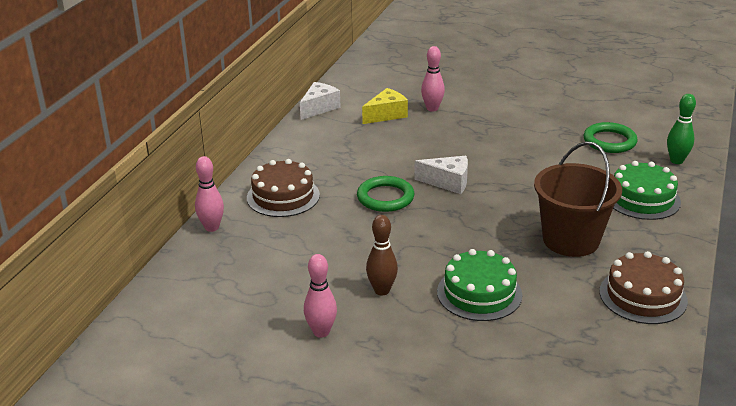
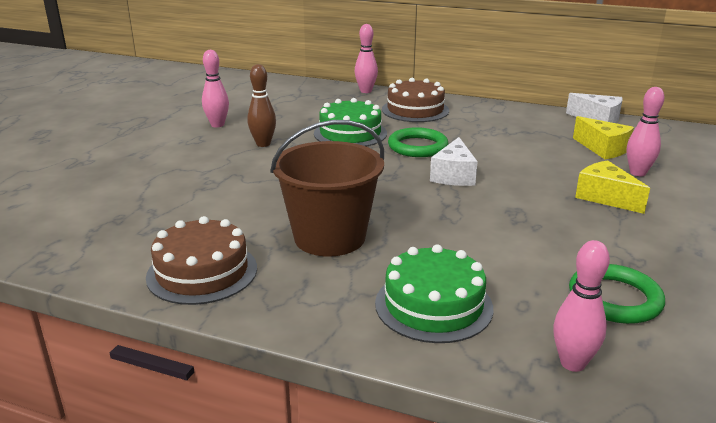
camera: 90 degrees right, 5 degrees down
(476, 126) = (605, 197): none -> yellow cheese
(479, 293) = (244, 182): green cake -> green cake (350, 133)
(676, 161) = (572, 363): green bowling pin -> pink bowling pin

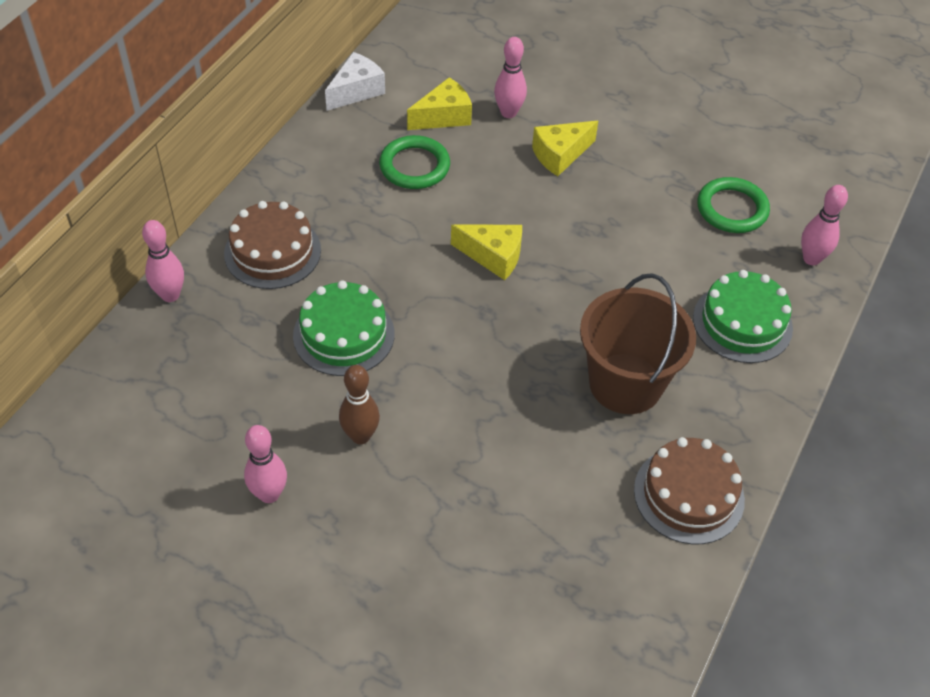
camera: 85 degrees left, 25 degrees up
(417, 147) = (404, 272): green ring -> green ring (414, 166)
(453, 175) = (493, 256): white cheese -> yellow cheese

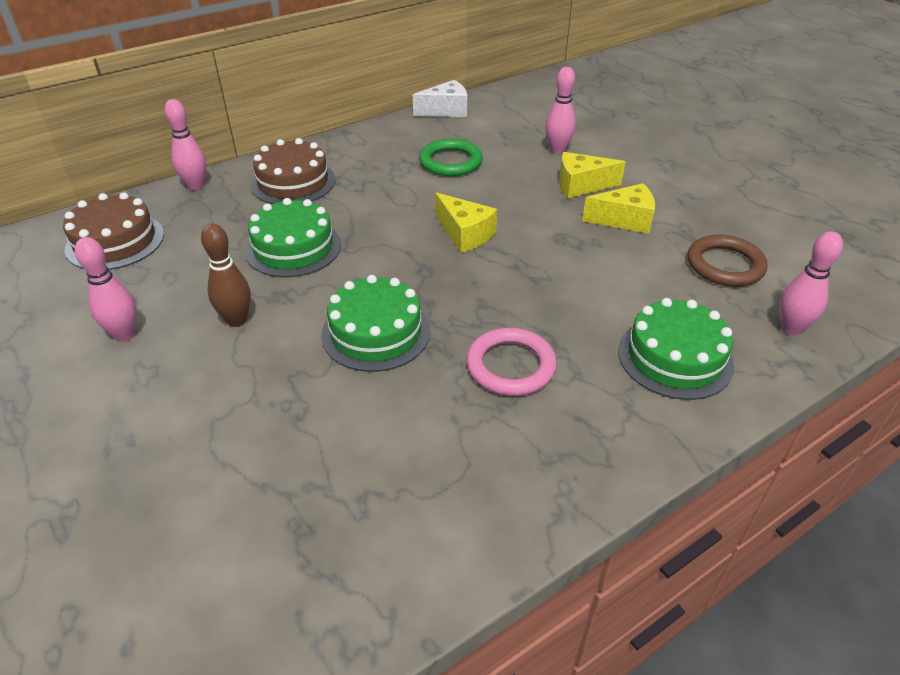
camera: 30 degrees right, 10 degrees down
(444, 116) = (501, 140): yellow cheese -> yellow cheese (624, 220)
(494, 397) = (376, 332): none -> green cake
(625, 383) = (510, 366): brown bucket -> pink ring
(689, 494) = (502, 491): brown cake -> brown cake (115, 241)
(732, 209) = (725, 265): green ring -> brown ring

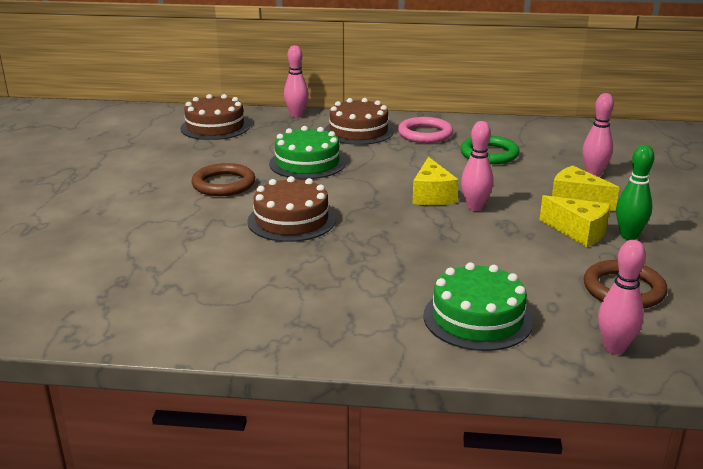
camera: 40 degrees right, 15 degrees down
(124, 334) = (160, 168): pink bowling pin -> pink bowling pin (475, 207)
(237, 320) = (224, 184): brown bowling pin -> brown ring
(376, 332) = (291, 220): green cake -> brown cake
(446, 111) = (536, 124): white cheese -> none
(510, 366) = (349, 270): pink ring -> pink ring (425, 134)
(661, 207) = (629, 236): none -> green bowling pin

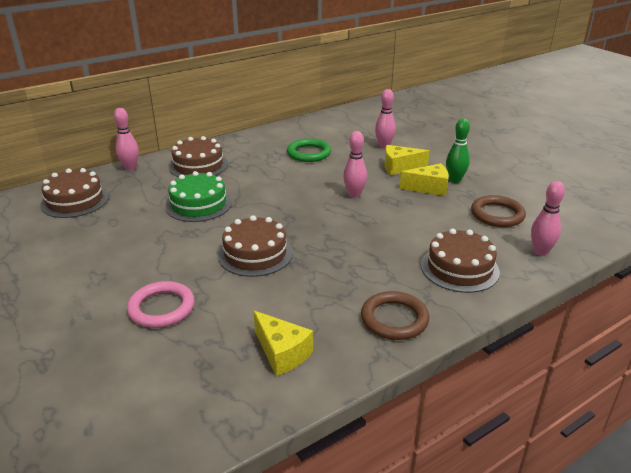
camera: 40 degrees left, 5 degrees up
(224, 184) = (159, 247): brown ring -> brown ring (394, 319)
(425, 134) = (247, 152): pink ring -> pink ring (161, 308)
(432, 195) = (317, 196): yellow cheese -> yellow cheese (282, 353)
(477, 318) = (459, 268): green cake -> brown cake

